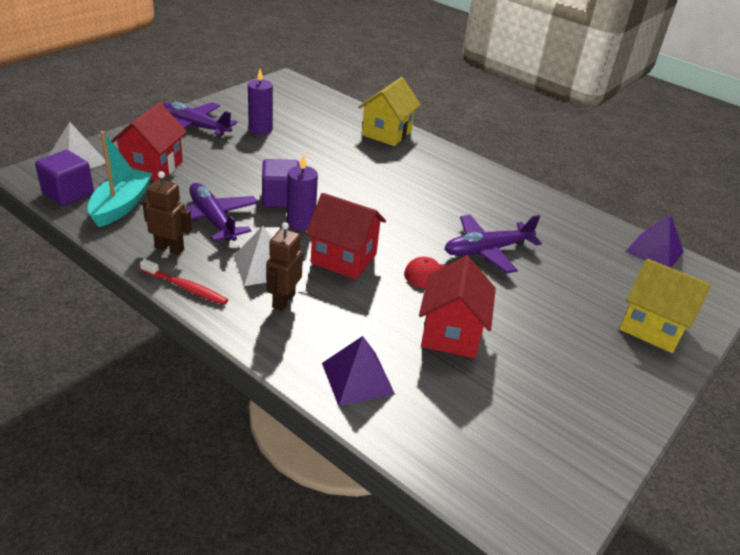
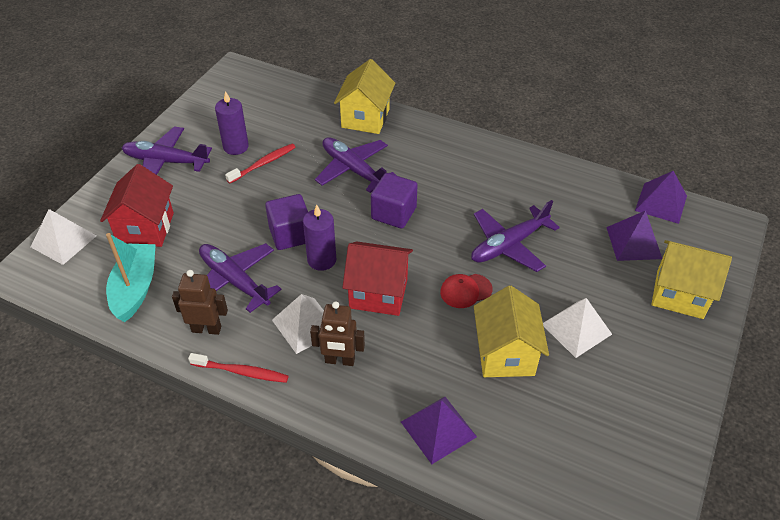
camera: 10 degrees left, 10 degrees up
(68, 193) = (74, 287): purple cube -> purple cube (394, 213)
(279, 145) = (263, 164): none -> red toothbrush
(283, 301) = (339, 360): brown robot -> brown robot turned 90 degrees counterclockwise
(359, 165) = (353, 169): none -> purple plane
(451, 333) = (505, 354): red house -> yellow house
(532, 330) = (576, 329): none -> white pyramid
(616, 276) = (634, 242): none -> purple pyramid

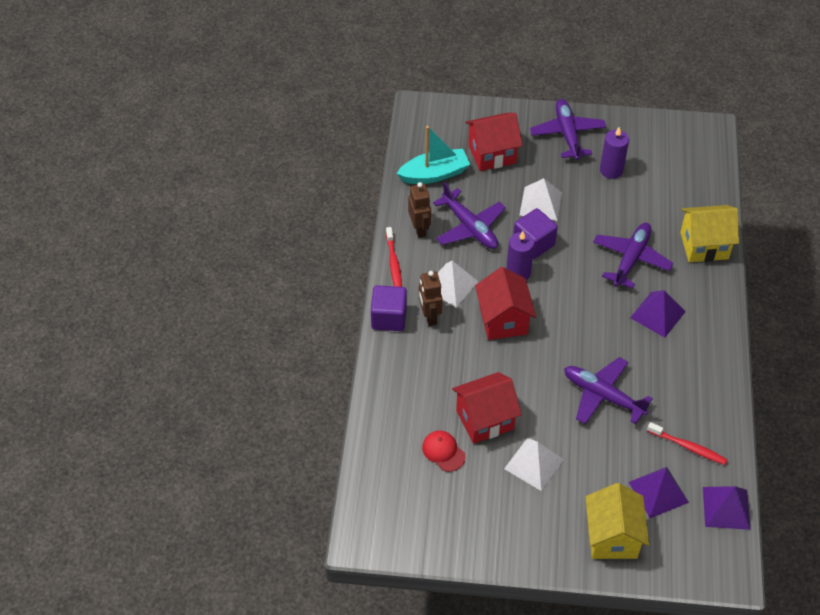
camera: 70 degrees right, 5 degrees up
(64, 241) = (455, 114): white pyramid -> white pyramid (540, 203)
(234, 281) = (470, 227): purple plane -> purple plane turned 120 degrees clockwise
(263, 164) = (602, 196): red toothbrush -> red toothbrush (688, 447)
(394, 213) = (595, 304): purple cube -> purple cube (389, 318)
(438, 429) = (399, 393): purple pyramid -> purple pyramid (657, 314)
(465, 291) = (535, 377): red cap -> red cap (443, 451)
(505, 354) = (485, 419): yellow house -> red house

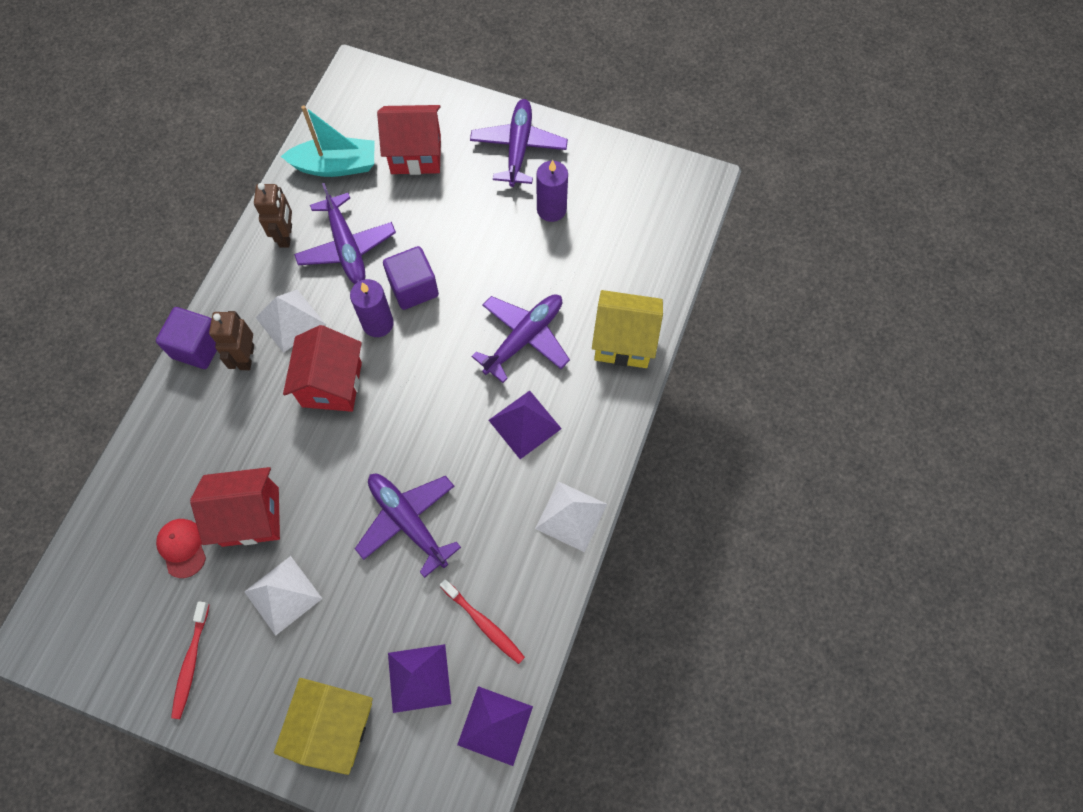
camera: 15 degrees right, 15 degrees up
(394, 263) = (236, 274): red toothbrush -> red toothbrush (191, 663)
(540, 203) = (445, 235): white pyramid -> white pyramid (571, 516)

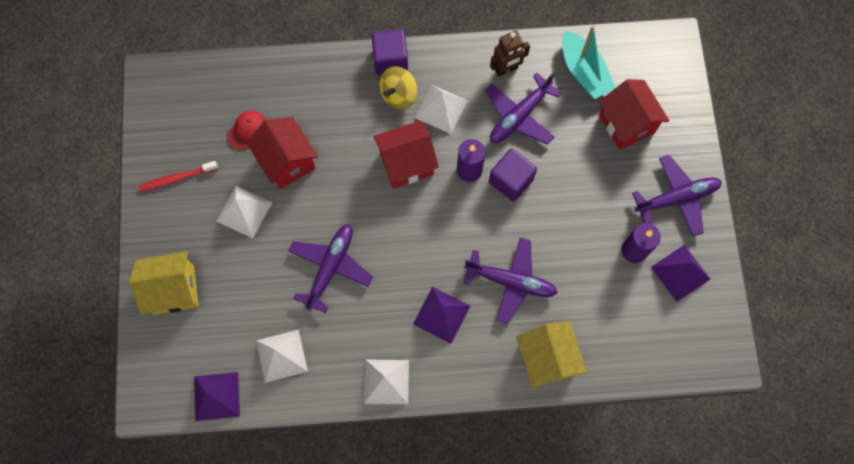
camera: 65 degrees right, 5 degrees up
(246, 357) = (398, 95): brown robot -> yellow spinning top
(419, 678) = (227, 329): purple pyramid -> purple pyramid (680, 273)
(484, 624) = (281, 355): red toothbrush -> white pyramid

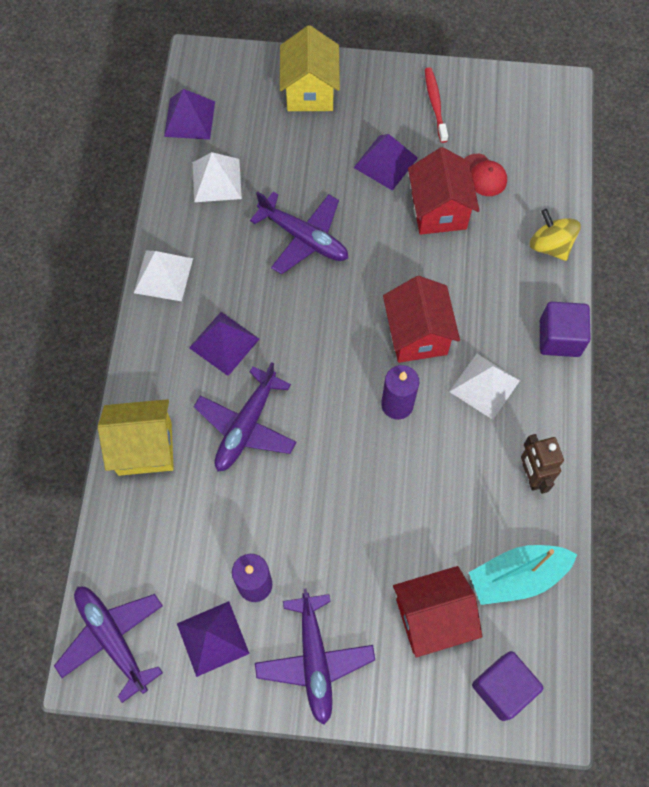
camera: 100 degrees right, 5 degrees down
(244, 211) = (385, 162): white pyramid -> purple pyramid
(287, 162) = (439, 210): red house -> red house turned 75 degrees counterclockwise
(398, 95) = (509, 340): yellow spinning top -> yellow spinning top (550, 245)
(511, 180) = (375, 451): purple cube -> purple cube (502, 688)
(519, 116) = (462, 479): purple plane -> purple plane (112, 638)

